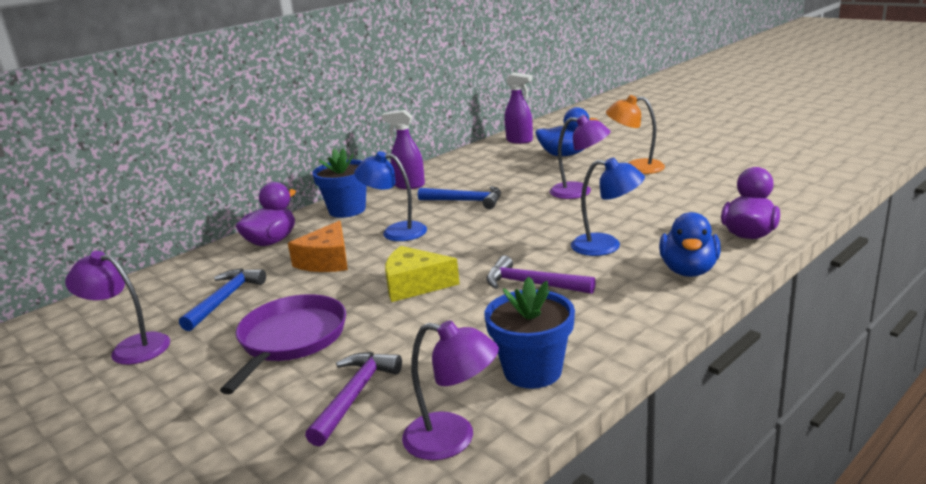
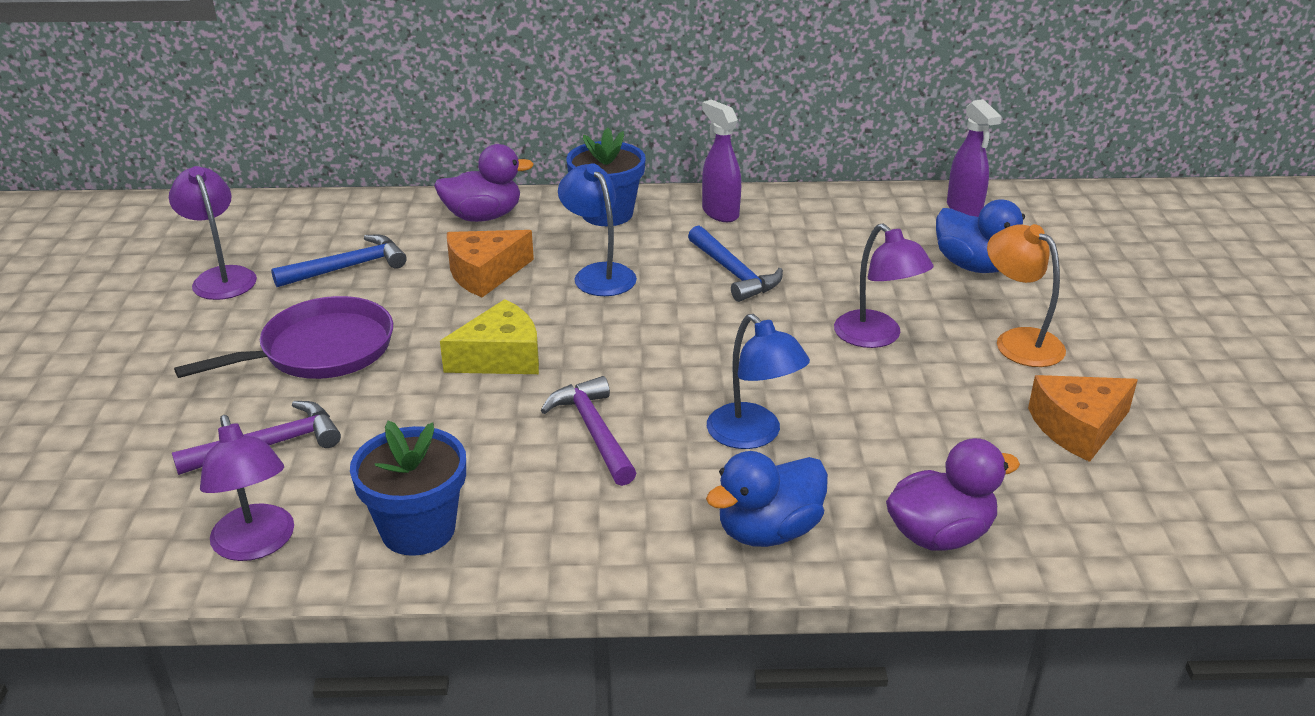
camera: 40 degrees right, 10 degrees up
(415, 285) = (500, 357): yellow cheese -> yellow cheese turned 105 degrees clockwise
(715, 180) = (1078, 427): none -> orange cheese

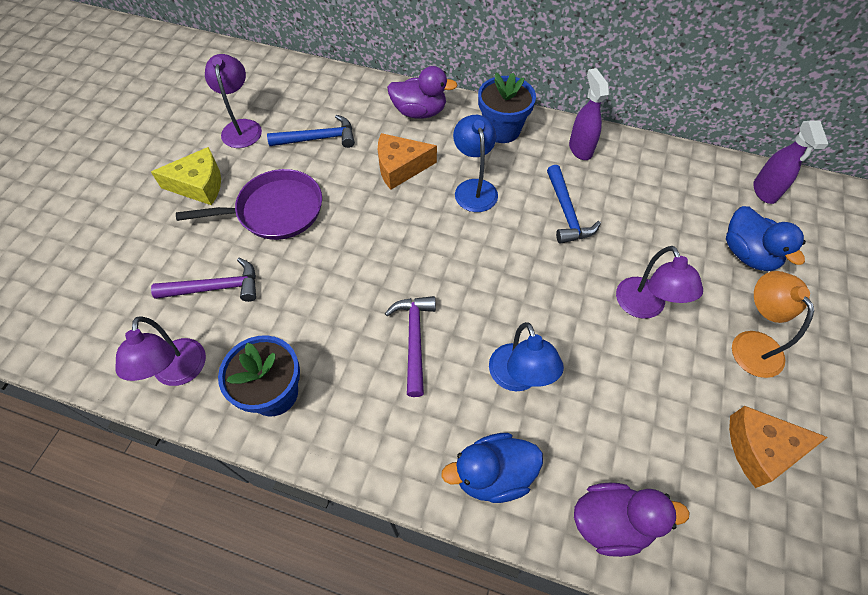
camera: 20 degrees right, 25 degrees up
(500, 357) = (381, 250): yellow cheese -> yellow cheese (199, 185)

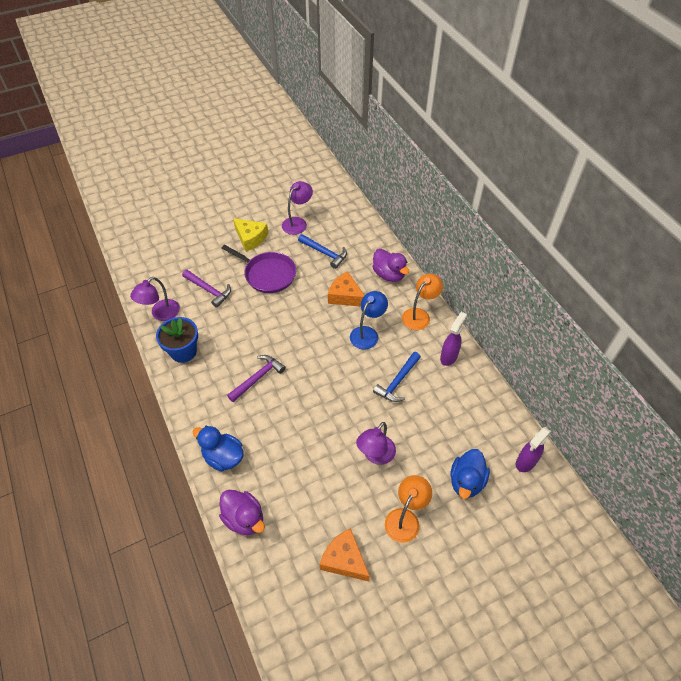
camera: 45 degrees right, 5 degrees down
(502, 130) = (419, 315): blue flower pot -> orange lamp
(518, 378) = (279, 432): blue lamp -> none

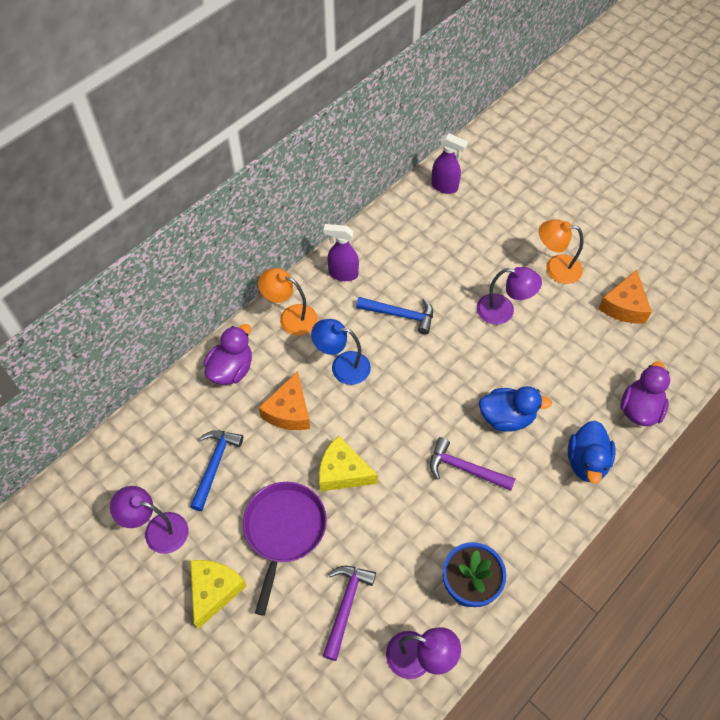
camera: 110 degrees left, 5 degrees up
(289, 311) = (343, 472): none -> yellow cheese
(466, 481) = (490, 228): blue duck -> blue duck (506, 417)

